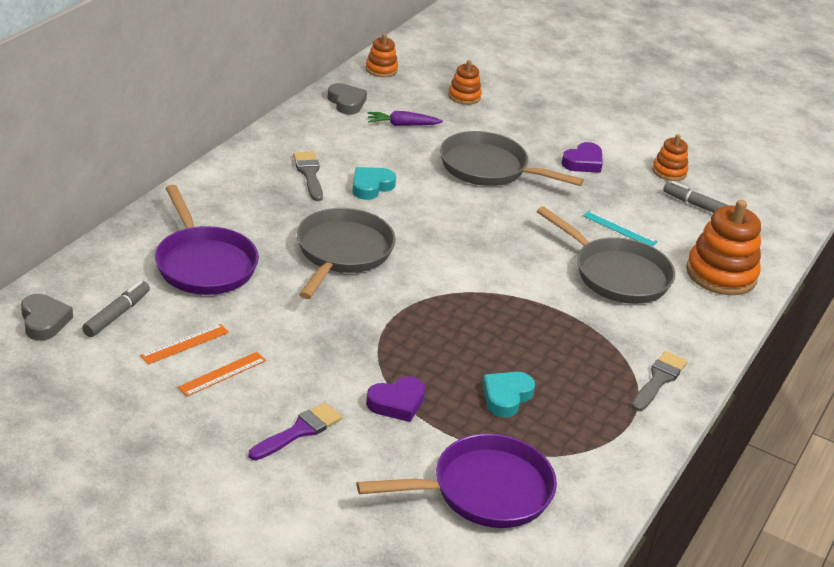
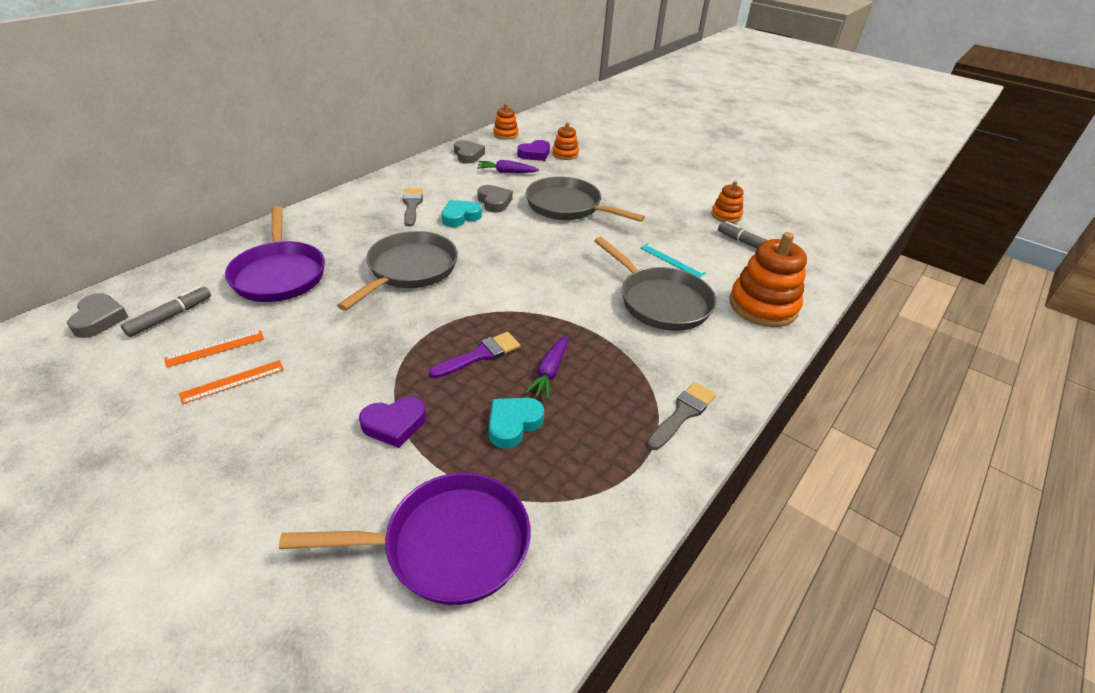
camera: 10 degrees right, 5 degrees up
(299, 431) = (275, 452): purple brush -> purple brush (480, 355)
(403, 166) = (494, 202): none -> grey heart
(525, 349) = (549, 372): none -> purple carrot
(583, 162) = (651, 205): purple heart -> purple heart (534, 154)

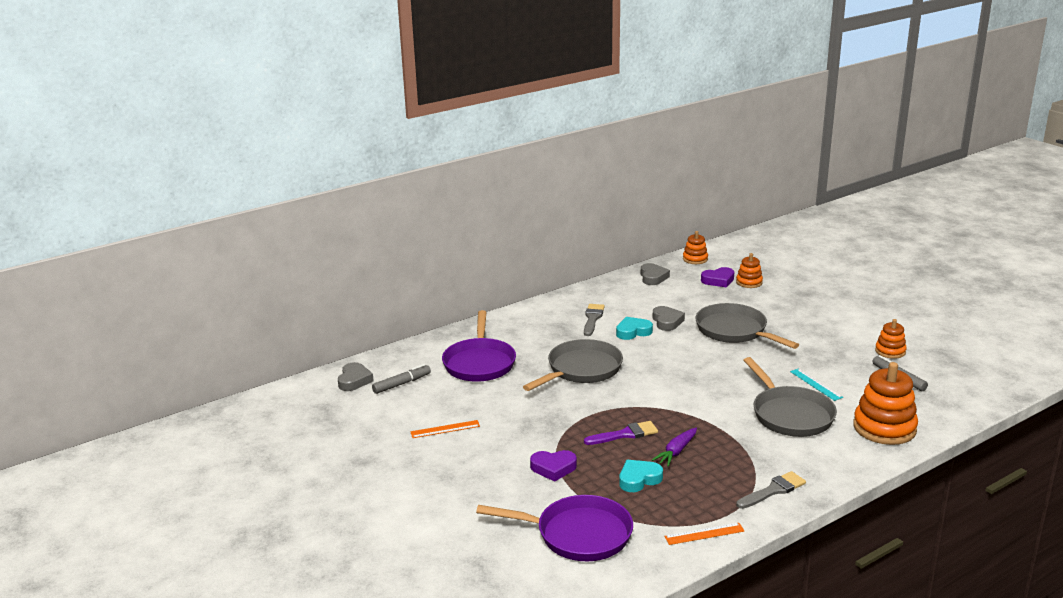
camera: 20 degrees right, 15 degrees down
(215, 348) = (433, 407): orange ruler -> orange ruler (704, 534)
(506, 172) = (686, 296): purple carrot -> none

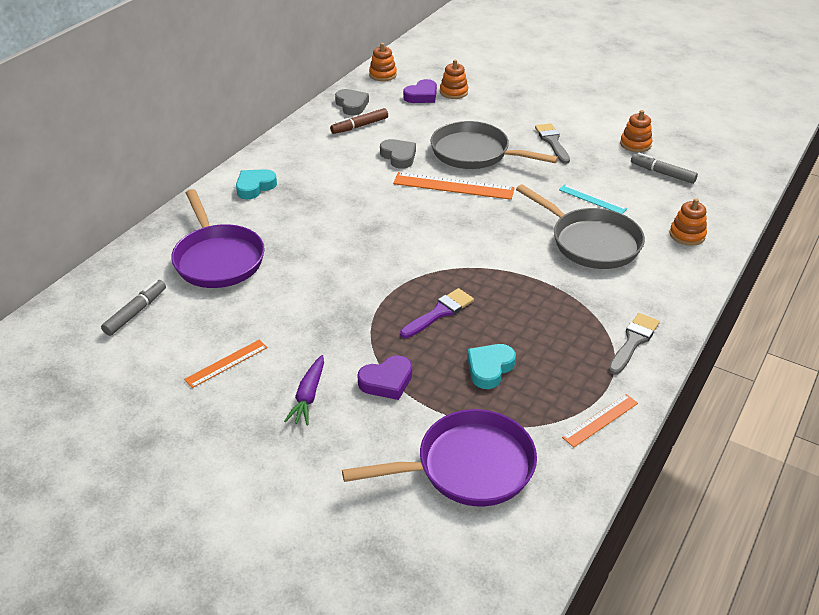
camera: 25 degrees left, 15 degrees up
(354, 380) = (70, 323): grey heart -> none
(581, 370) = (342, 240): grey pan -> none
(592, 318) = (316, 170): grey brush -> grey brush (552, 142)
(633, 332) = (370, 177): turquoise heart -> turquoise heart (255, 187)
(649, 294) = (359, 126): none -> brown marker
(676, 452) = (507, 320): purple carrot -> purple carrot (308, 396)
(699, 351) = (453, 186): none -> orange ruler
(884, 428) = (687, 235): orange stacking toy -> orange stacking toy, size x0.54

